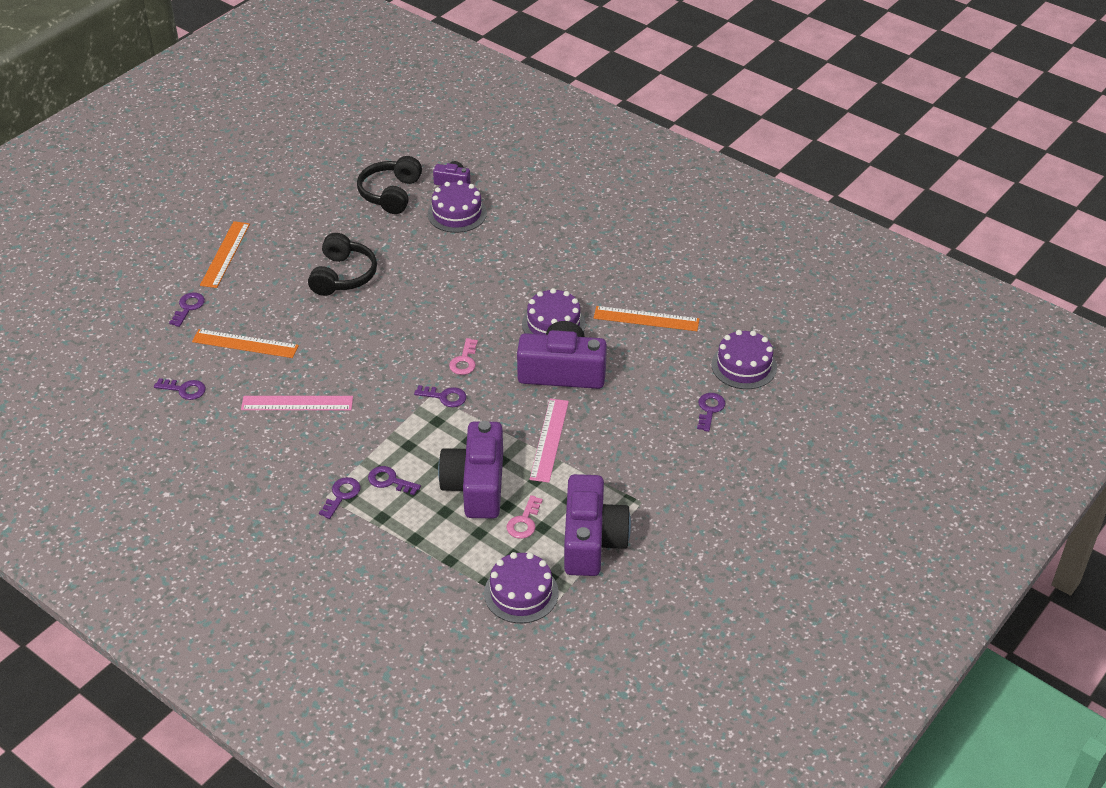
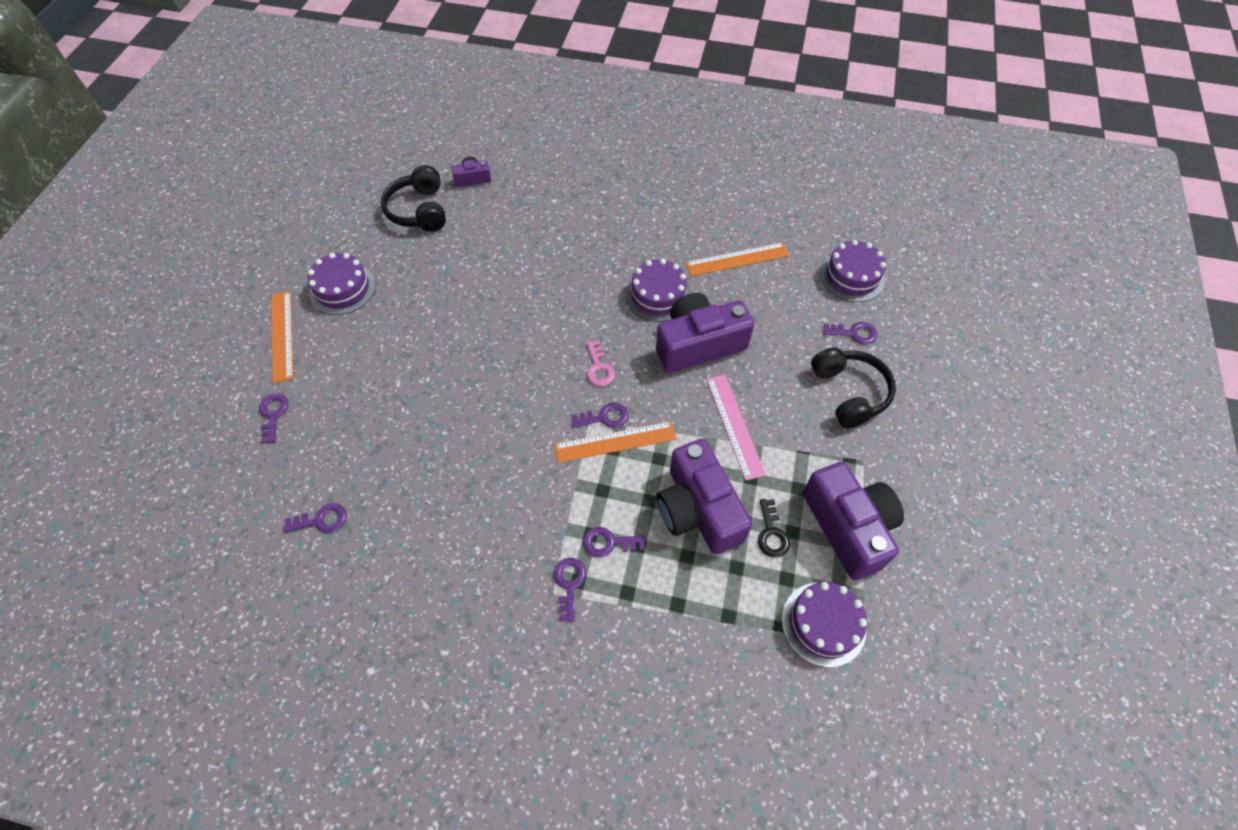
camera: 25 degrees left, 15 degrees up
(245, 343) = (360, 435): orange ruler -> orange ruler (615, 442)
(297, 403) = (457, 487): pink ruler -> none
(343, 276) = (421, 316): black headphones -> black headphones (849, 393)
(457, 213) = (496, 210): purple cake -> purple cake (342, 289)
(524, 522) = (771, 533): pink key -> black key
(710, 409) = (854, 333): purple key -> purple key turned 105 degrees clockwise

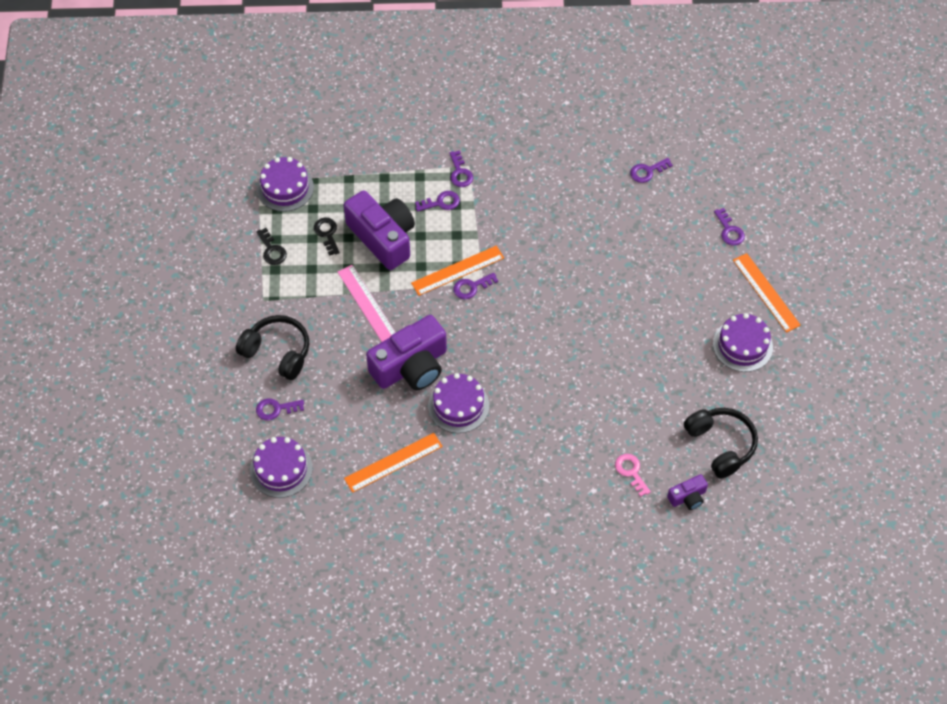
camera: 165 degrees right, 0 degrees up
(599, 368) = (489, 326): pink key -> pink key (631, 472)
(848, 527) = (272, 250): purple camera -> black key
(849, 393) = (277, 352): black headphones -> black headphones turned 150 degrees clockwise

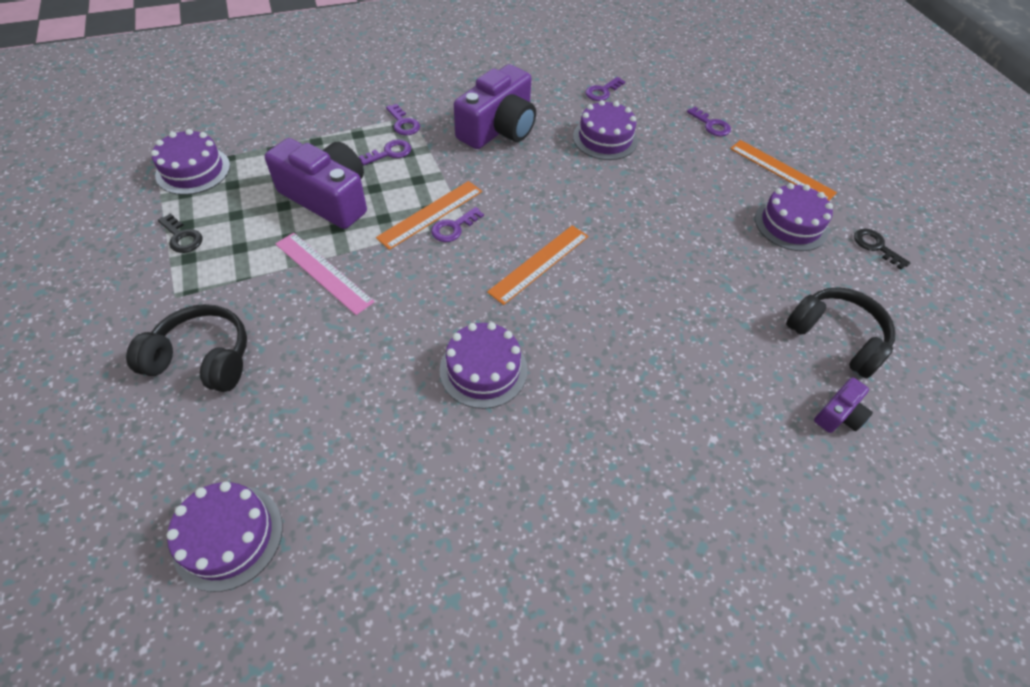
camera: 20 degrees left, 5 degrees down
(276, 409) = (208, 440): purple key -> none
(327, 233) = (255, 206): black key -> black key (875, 246)
(393, 462) = (412, 476): orange ruler -> orange ruler (539, 263)
(411, 366) = (402, 334): purple camera -> purple camera (498, 128)
(627, 225) = (605, 138): none -> purple cake
(631, 472) = (749, 400): pink key -> none

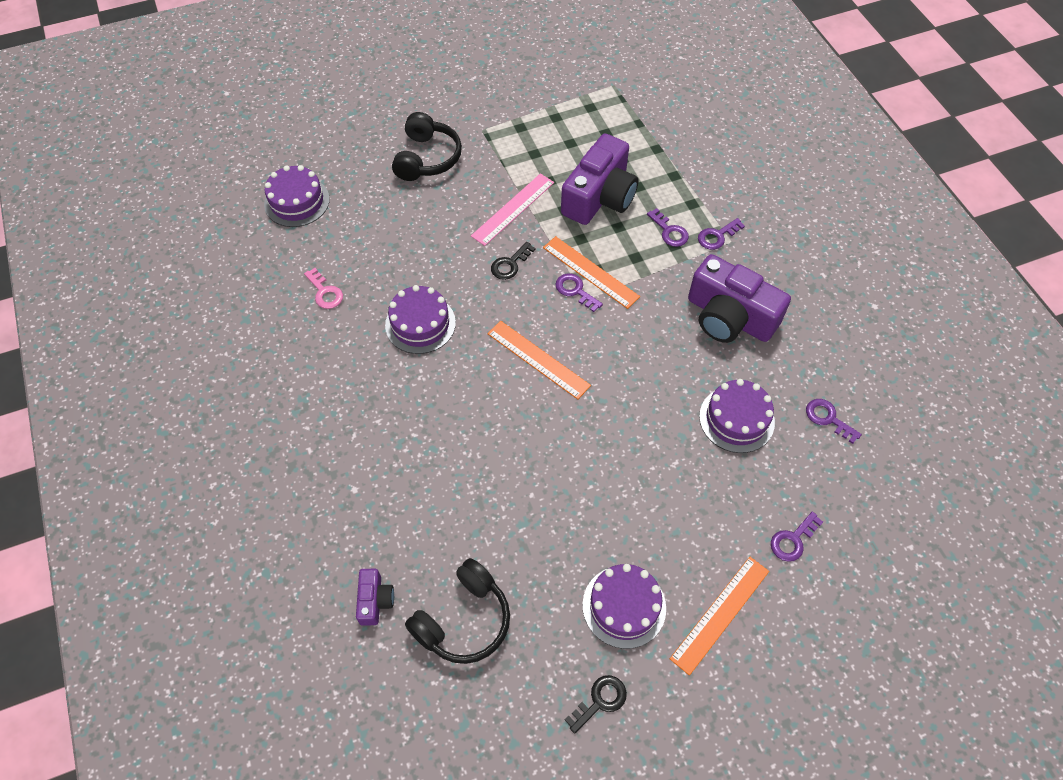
camera: 90 degrees right, 5 degrees up
(182, 237) = (541, 118): black key -> black key (510, 264)
(193, 170) = (618, 105): purple cake -> none
(418, 484) = (325, 292): none -> pink key
(838, 414) = (375, 600): purple camera -> purple camera turned 135 degrees counterclockwise

